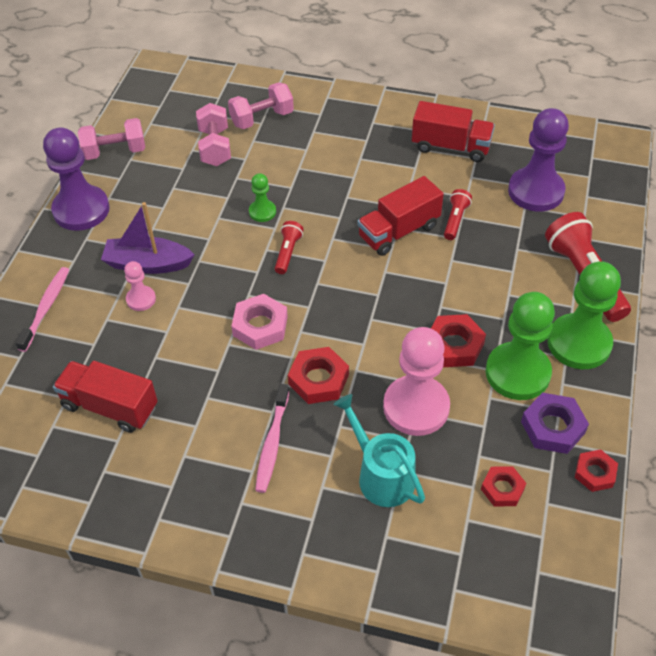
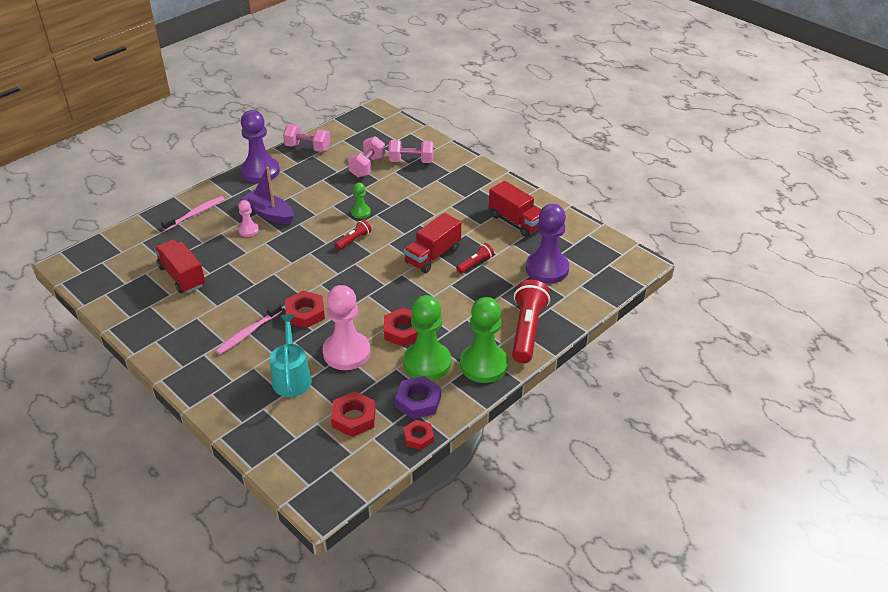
camera: 30 degrees right, 10 degrees down
(260, 326) = (300, 271): pink nut -> none
(398, 231) = (432, 255): red truck -> red truck turned 45 degrees counterclockwise
(502, 489) = (354, 418): red nut -> red nut, size x1.52

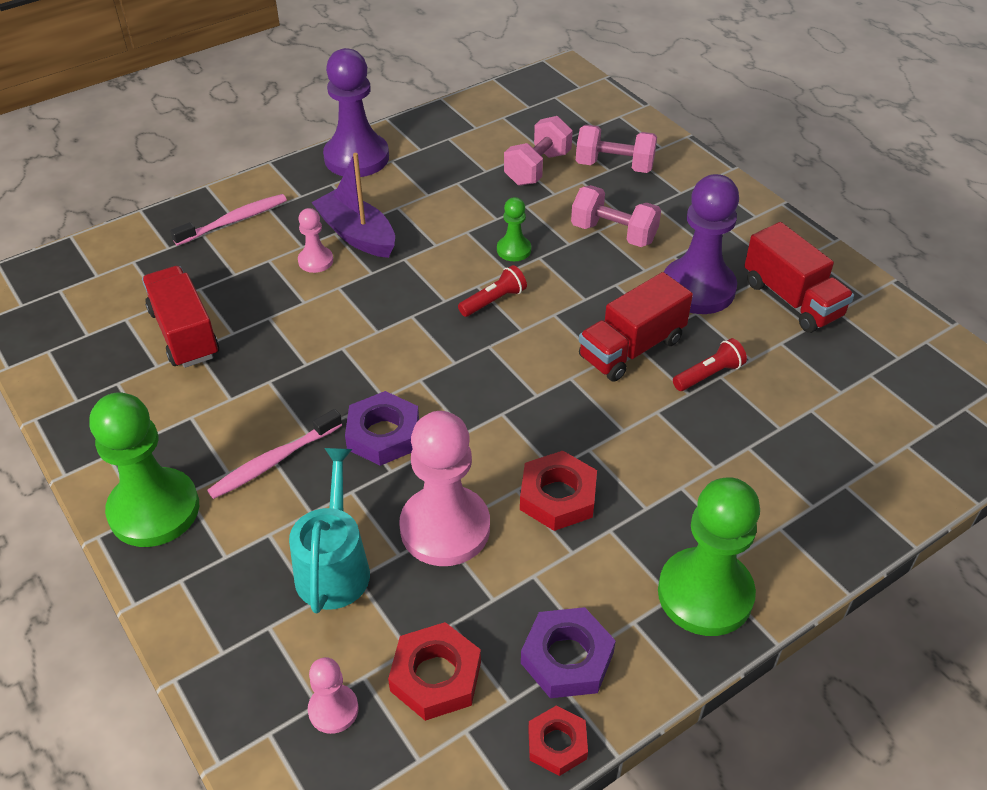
camera: 10 degrees right, 5 degrees up
(304, 438) = (333, 710): none -> pink pawn
(305, 313) = (383, 434): red nut -> purple nut
(308, 148) = (442, 125): pink dumbbell -> pink dumbbell (613, 233)
(427, 363) = (594, 573): green pawn -> green pawn (154, 510)
(527, 330) = (797, 529): red flashlight -> none
(547, 269) = (844, 402): purple pawn -> purple pawn (698, 288)

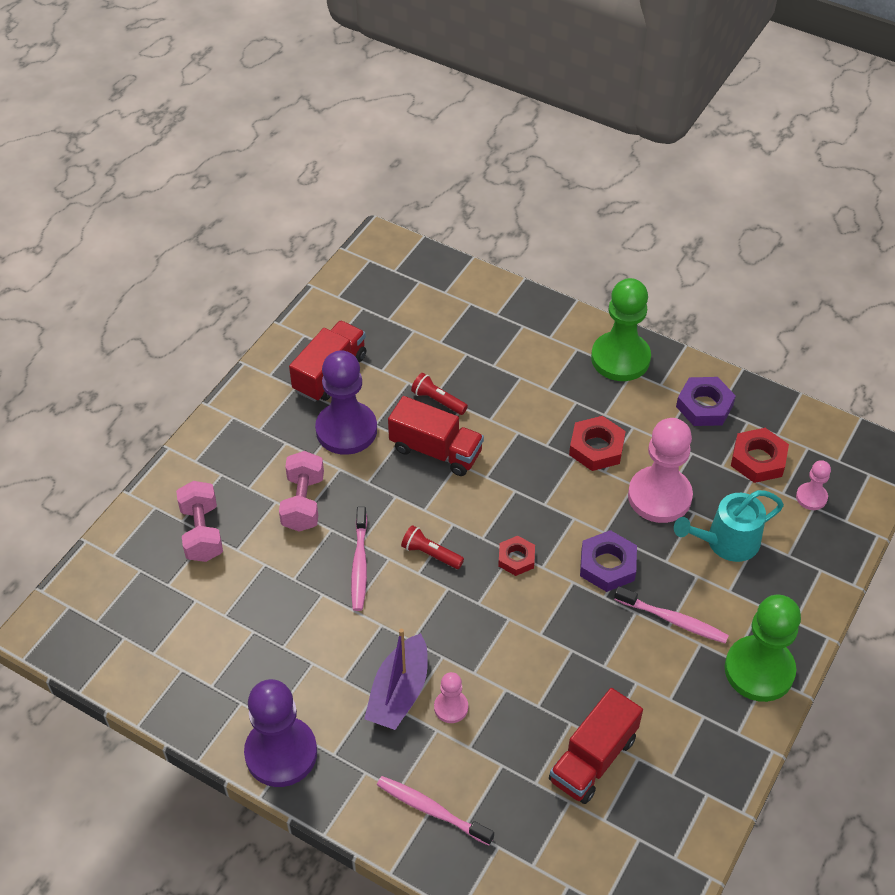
camera: 115 degrees left, 5 degrees up
(514, 250) = (360, 564): green pawn -> pink toothbrush
(537, 168) = (231, 590): pink dumbbell -> none
(557, 744) = (755, 394): red nut -> red nut (516, 558)

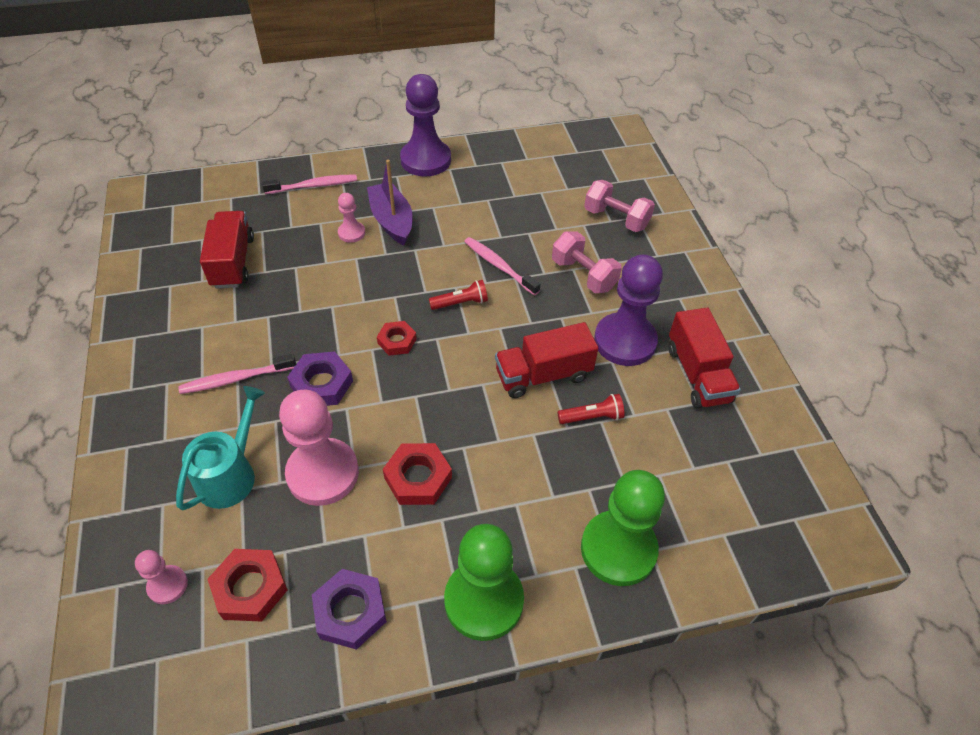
camera: 135 degrees right, 0 degrees up
(759, 670) = (139, 388): green pawn -> green pawn (618, 549)

